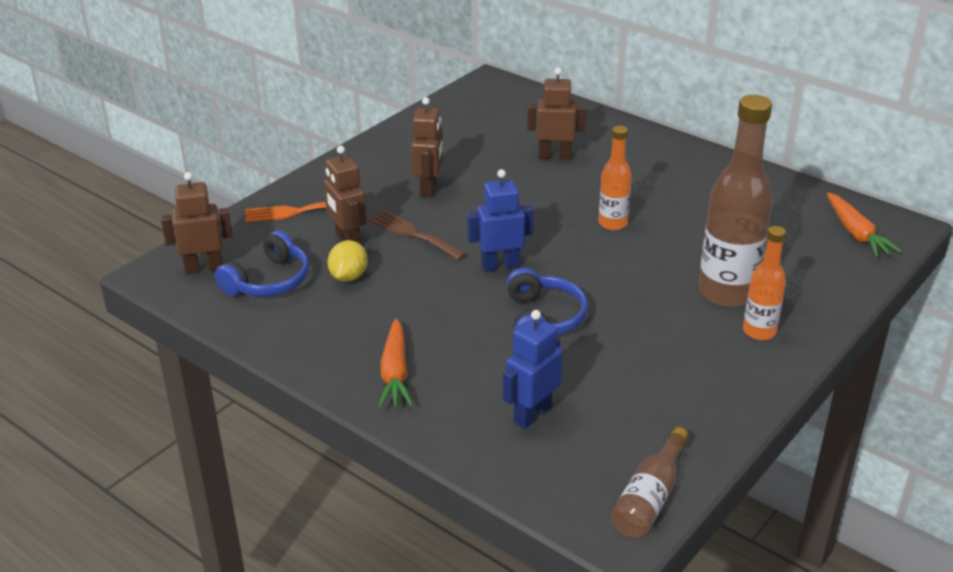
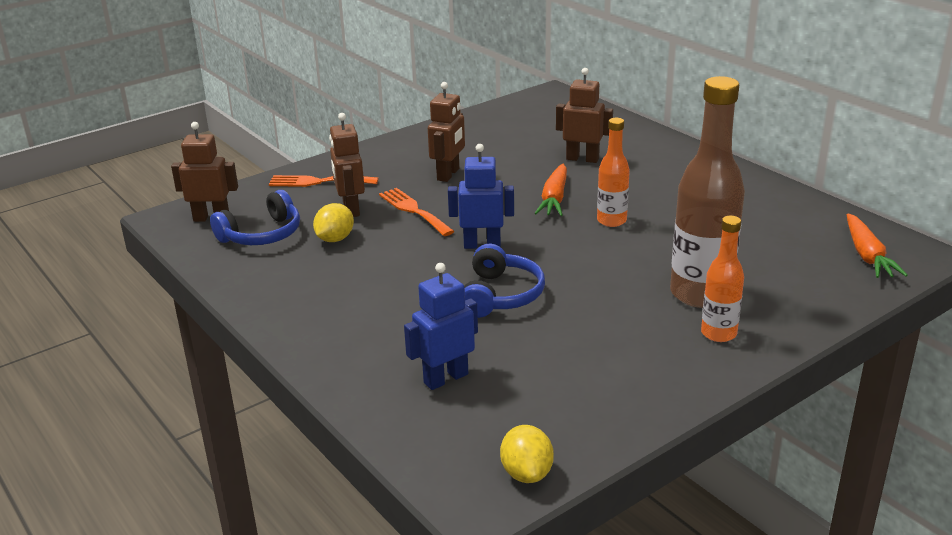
camera: 15 degrees right, 5 degrees down
(395, 373) = (333, 325): orange carrot -> orange carrot (554, 199)
(413, 234) = (413, 210): brown fork -> orange fork
(650, 498) = (526, 473): brown bottle -> yellow lemon

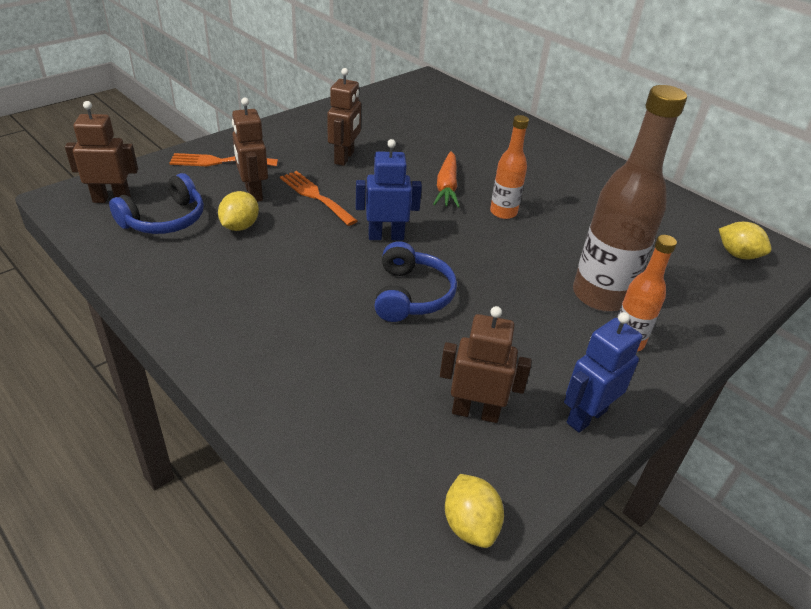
camera: 10 degrees left, 10 degrees up
(445, 378) = (368, 398): blue robot -> blue robot (586, 416)
(582, 159) = (465, 146): brown robot -> brown robot (475, 412)
(867, 255) = (737, 255): orange carrot -> yellow lemon

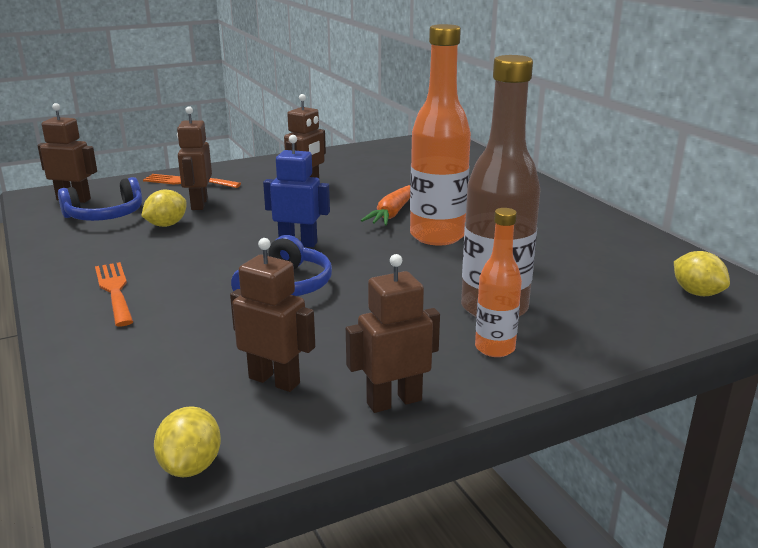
camera: 20 degrees right, 15 degrees down
(315, 196) = (254, 210): orange fork -> orange fork (114, 290)
(503, 212) = (437, 236): orange bottle -> orange bottle, size x1.83
(586, 416) = (394, 401): blue robot -> brown robot

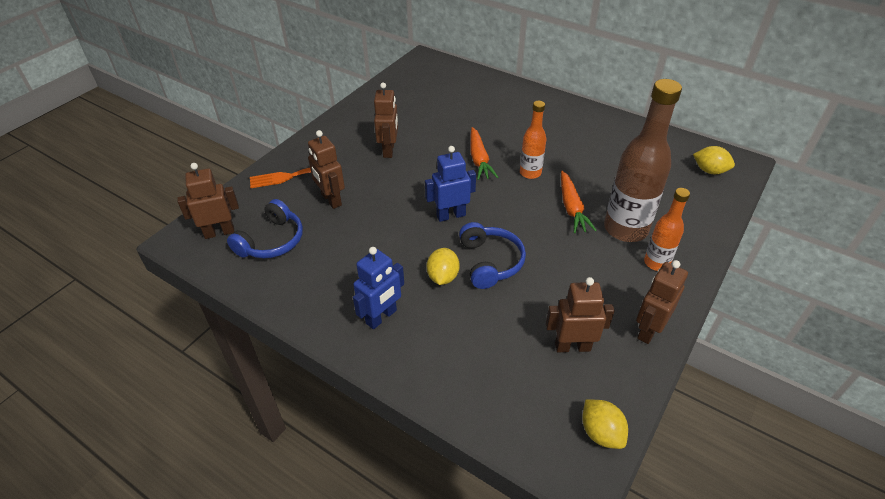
camera: 30 degrees left, 20 degrees up
(114, 290) = (381, 317): orange fork -> blue robot
(166, 225) = (334, 233): yellow lemon -> yellow lemon (443, 277)
(437, 236) = (530, 173): orange bottle -> orange bottle, size x0.55
(448, 274) = (572, 208): none -> orange carrot

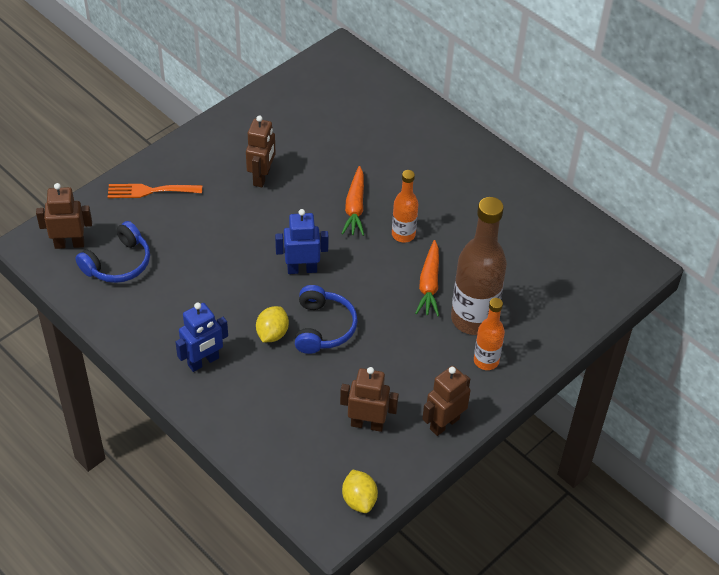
camera: 10 degrees right, 5 degrees up
(331, 200) = (186, 227): brown robot -> none
(709, 171) = (599, 269): yellow lemon -> none

